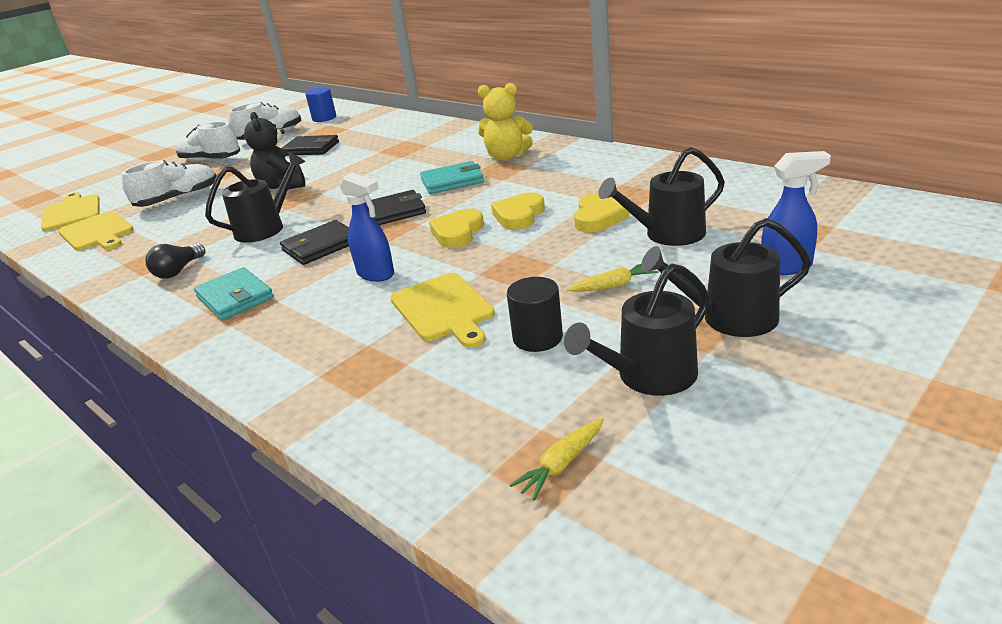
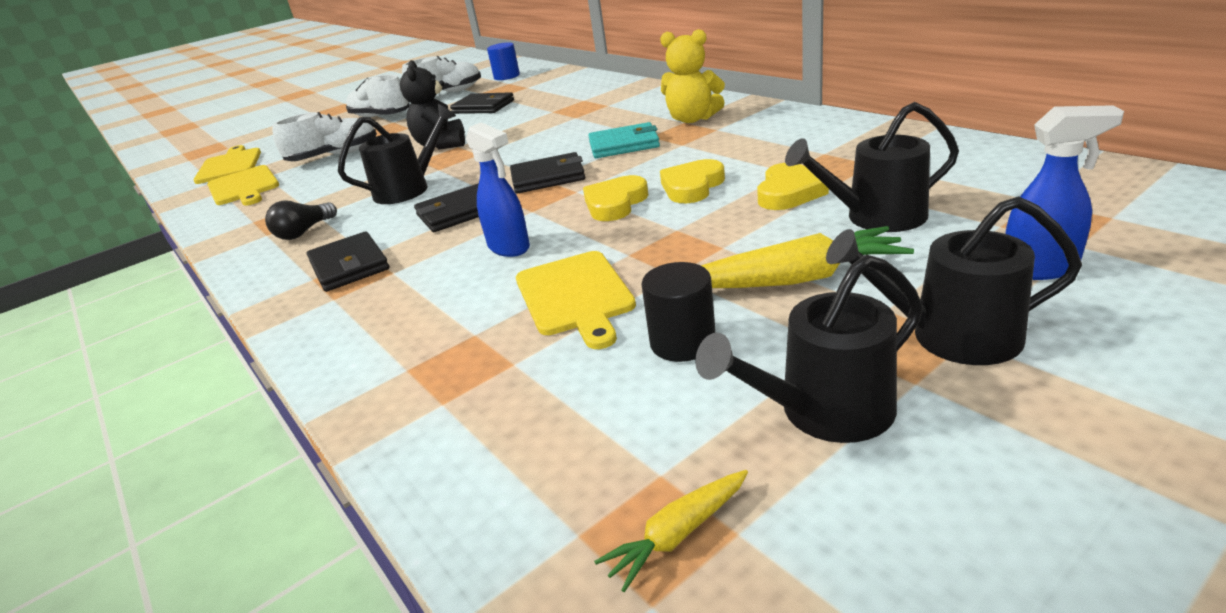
camera: 10 degrees right, 0 degrees up
(235, 297) = (349, 266): turquoise wallet -> black wallet
(613, 285) = (794, 279): yellow carrot -> yellow carrot, size x1.90

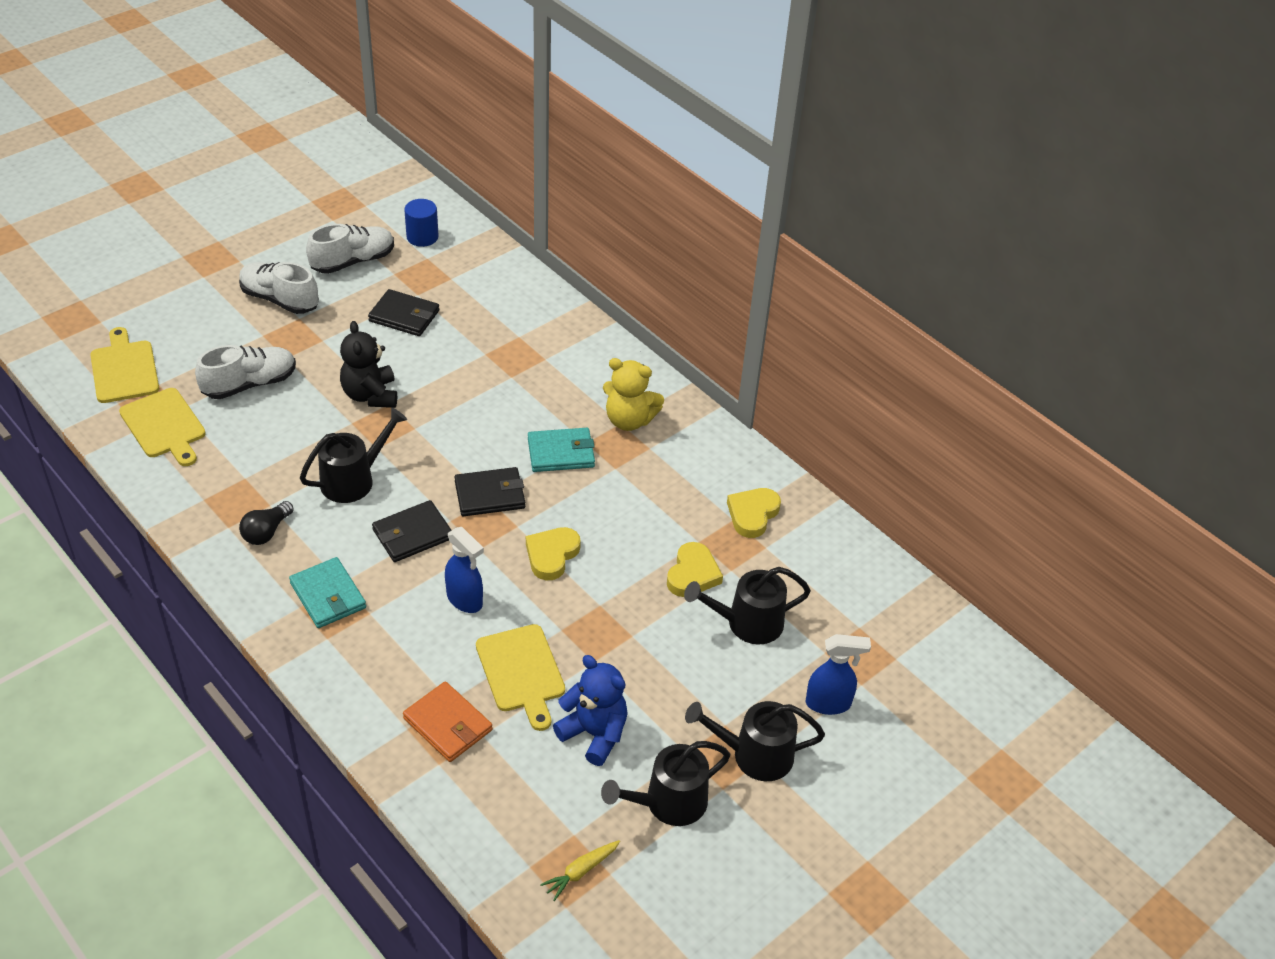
camera: 10 degrees left, 15 degrees up
(349, 266) = (328, 596): black wallet -> turquoise wallet
(465, 358) = (448, 724): none -> orange wallet
(683, 342) = (594, 734): black cylinder -> blue teddy bear
(692, 187) = (617, 545): yellow heart -> yellow heart (752, 514)
(794, 279) = (675, 684): yellow carrot -> none

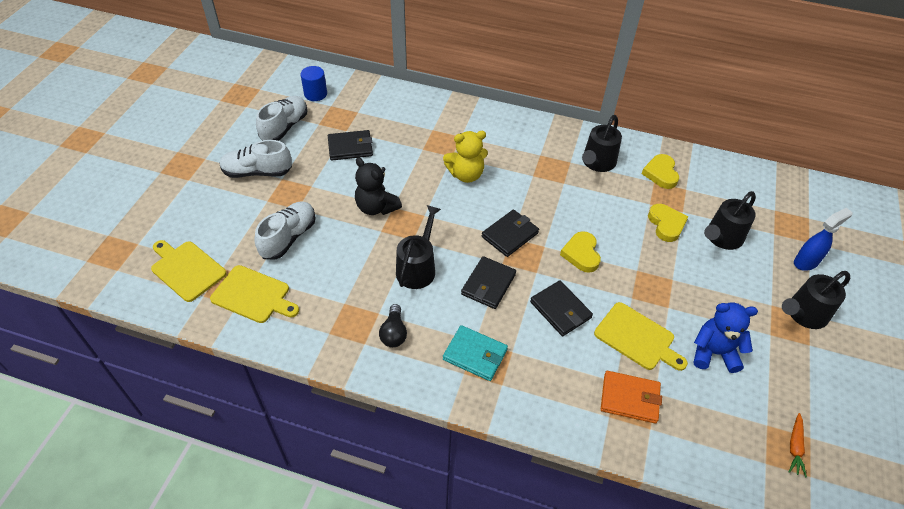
camera: 30 degrees left, 5 degrees up
(465, 600) = (560, 310): blue spray bottle -> black wallet
(561, 453) = (525, 188): turquoise wallet -> none
(581, 871) = (795, 447): yellow carrot -> orange carrot
(629, 420) = (543, 151): yellow teddy bear -> yellow teddy bear (466, 174)
(669, 803) = (793, 371): black watering can -> black watering can (597, 163)

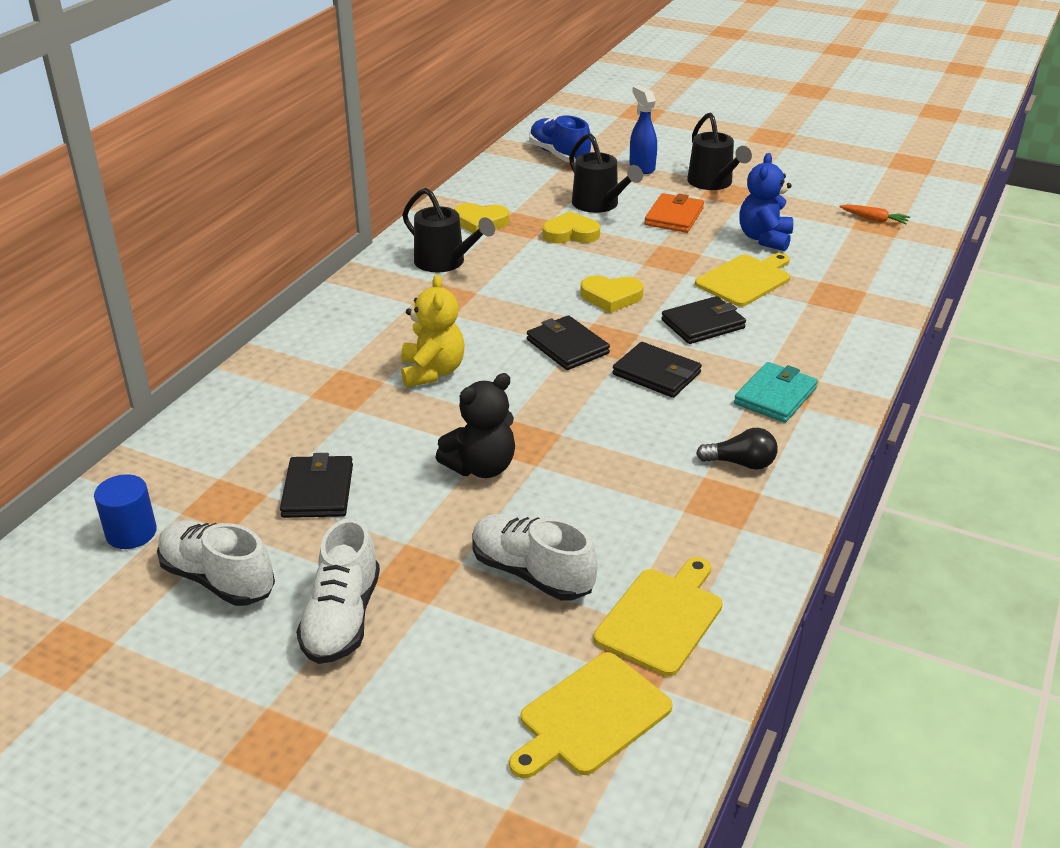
camera: 80 degrees left, 15 degrees down
(417, 268) = (619, 433): black watering can -> none
(630, 398) = (829, 297): orange wallet -> orange wallet (674, 216)
(797, 207) = (559, 155): none -> blue shoe

